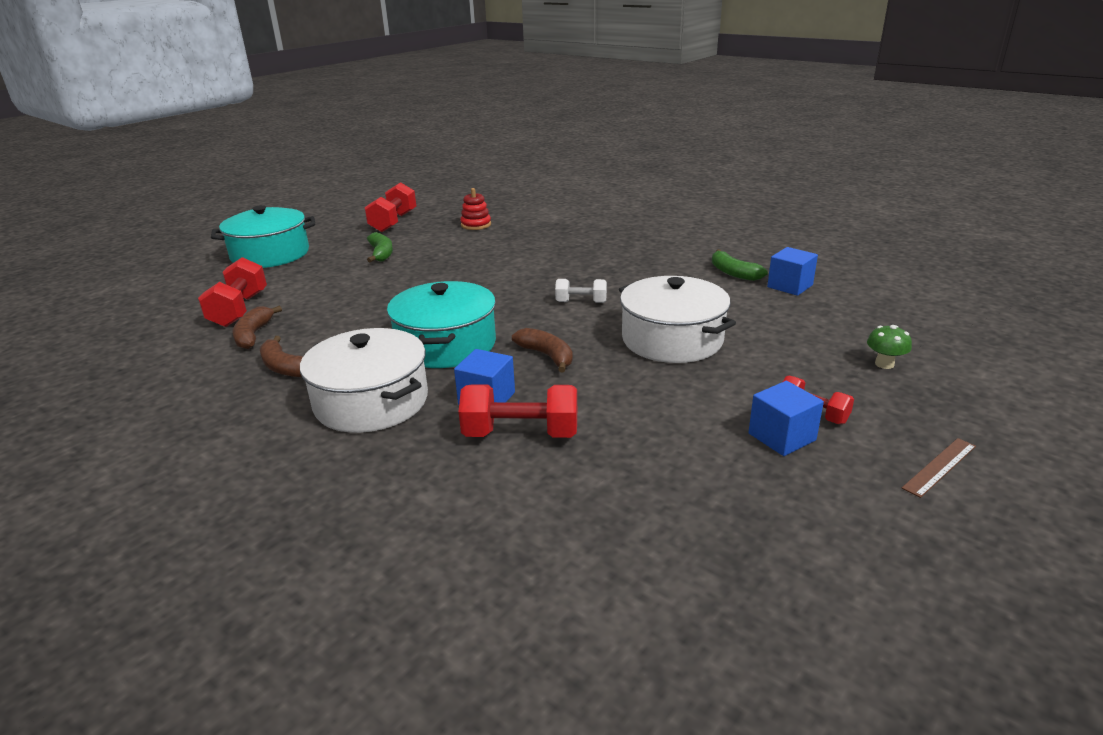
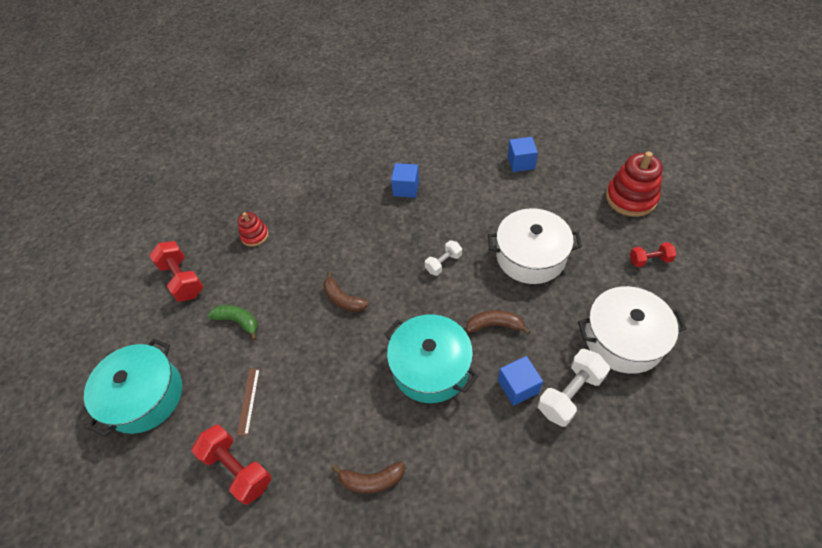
camera: 45 degrees left, 25 degrees up
(253, 335) = (296, 478): brown banana -> brown banana (343, 299)
(371, 402) = (468, 450): white pot -> white pot (623, 339)
(521, 434) = (570, 394): red dumbbell -> white dumbbell
(733, 273) = (481, 171): green banana -> none
(782, 437) = (659, 287): blue cube -> blue cube (406, 188)
(884, 364) = (631, 198): green mushroom -> red stacking toy
(939, 466) = (722, 254): brown ruler -> brown ruler (248, 401)

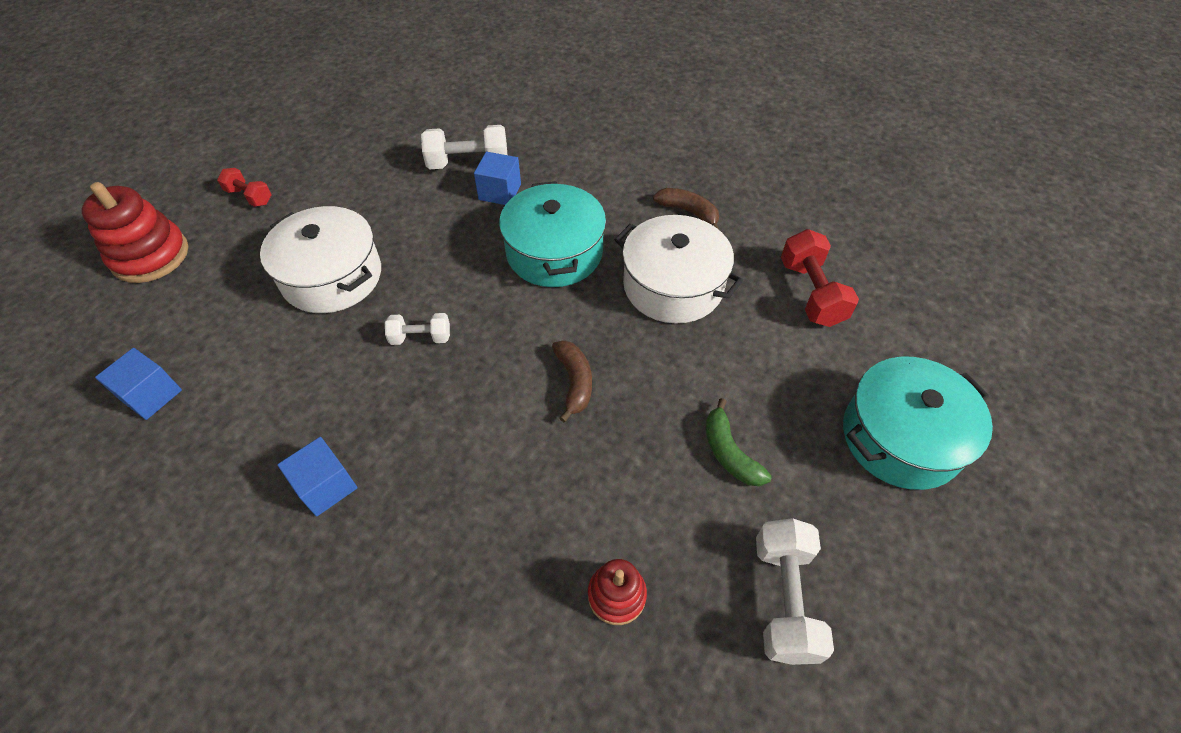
camera: 145 degrees left, 0 degrees up
(182, 279) = (784, 599): red dumbbell -> white dumbbell
(248, 401) = (767, 346): brown ruler -> none
(495, 325) = (455, 244): brown banana -> none
(623, 339) = (374, 165): white pot -> white pot (673, 286)

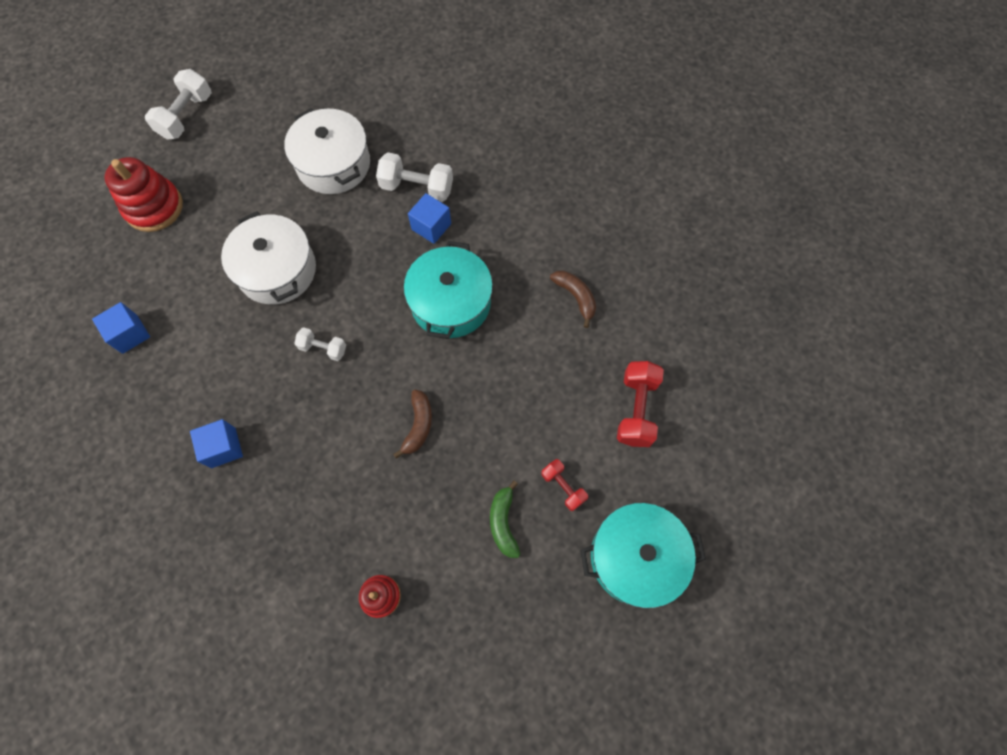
camera: 20 degrees right, 15 degrees up
(249, 197) = (238, 170): red dumbbell -> red dumbbell (563, 487)
(673, 286) = (529, 365): white pot -> white pot (333, 164)
(784, 599) = (488, 641): white dumbbell -> white dumbbell (186, 116)

